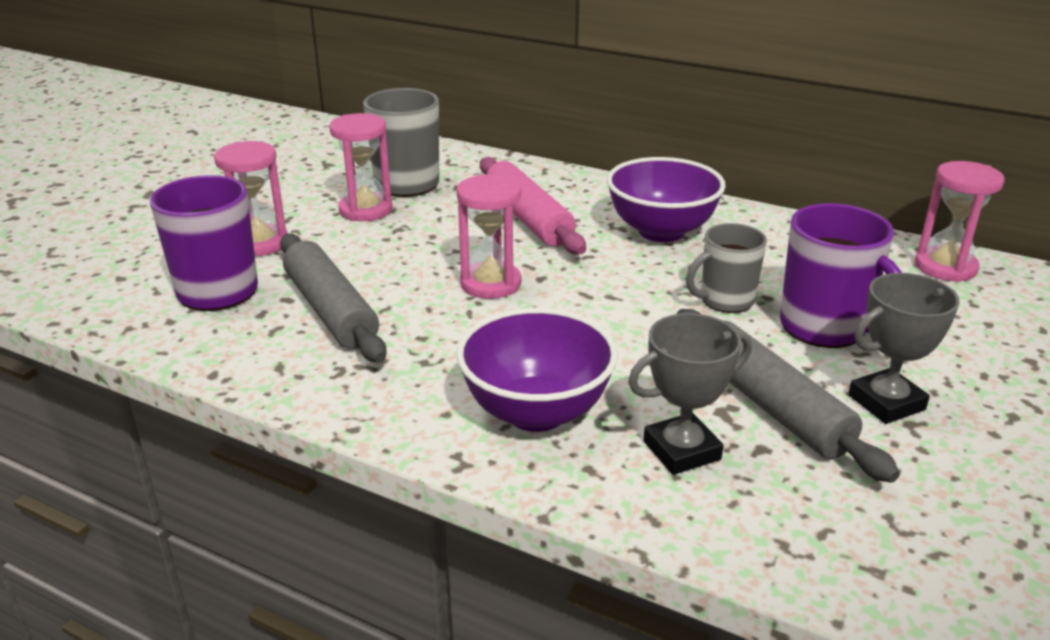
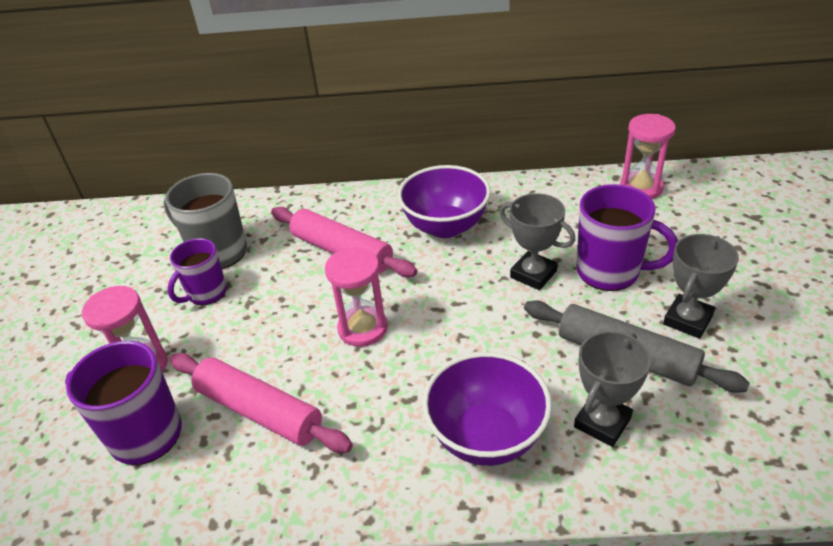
camera: 25 degrees left, 10 degrees up
(330, 310) = (259, 411): grey rolling pin -> pink rolling pin
(365, 210) = (206, 293): pink hourglass -> purple mug
(725, 301) = (533, 274): grey mug -> grey trophy

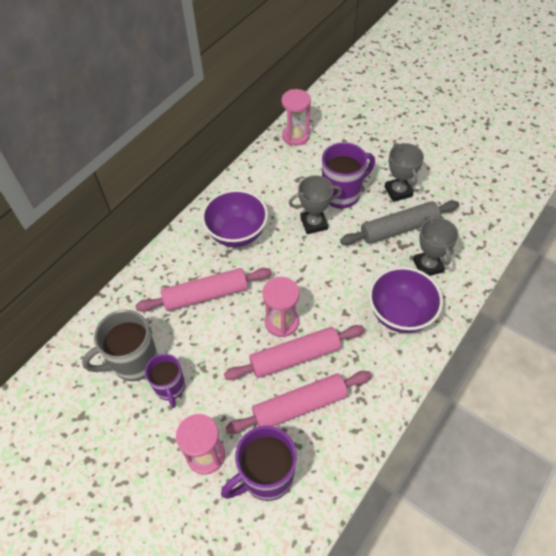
camera: 55 degrees left, 15 degrees up
(324, 368) = (295, 357): none -> pink rolling pin

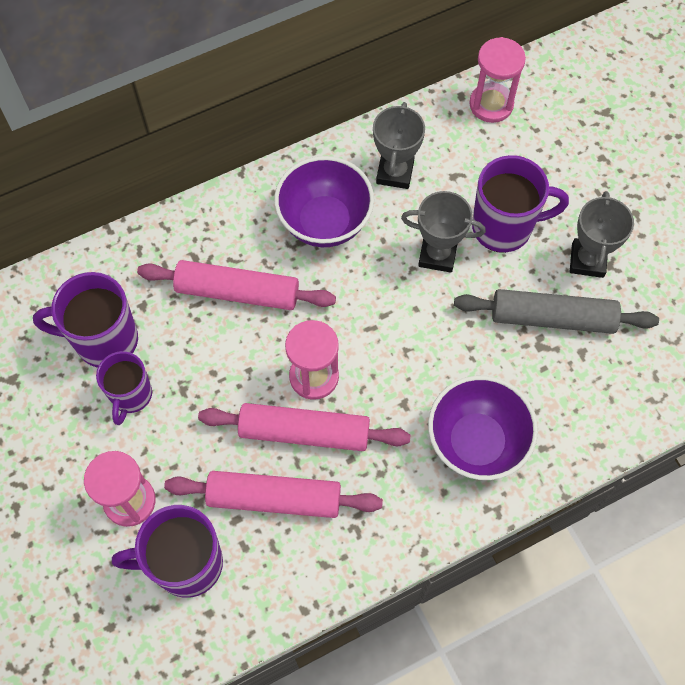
camera: 25 degrees right, 10 degrees up
(134, 362) = (104, 340): grey mug -> purple mug
(427, 266) = (558, 392): grey trophy -> grey trophy (394, 173)

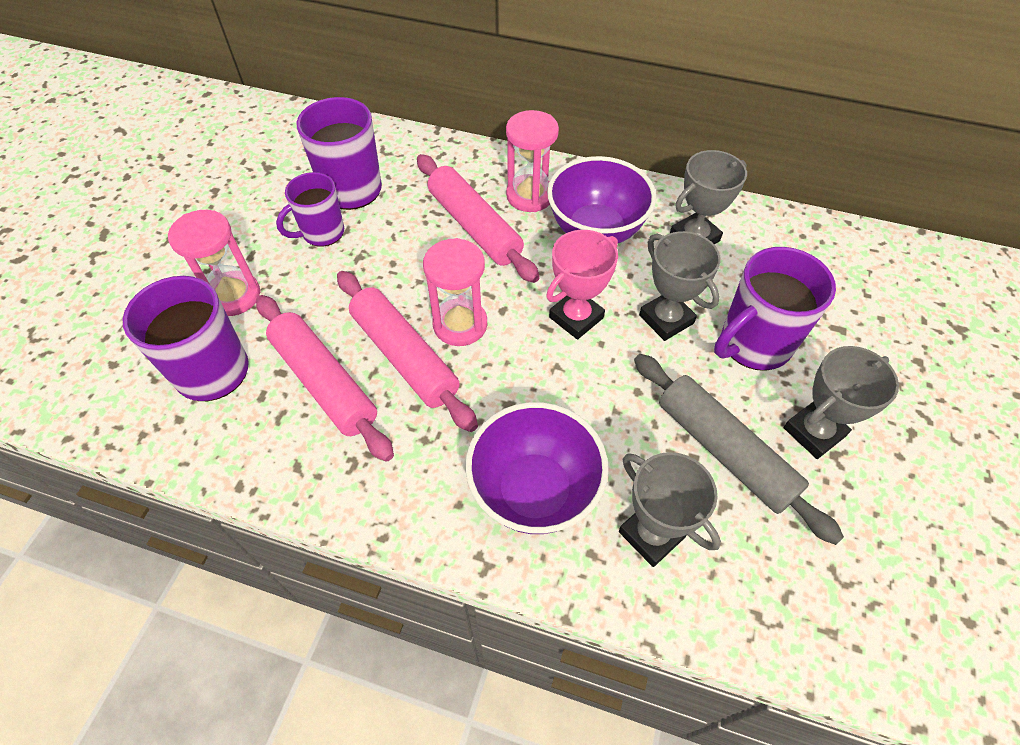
camera: 45 degrees right, 10 degrees down
(381, 304) = (576, 317): none -> pink trophy
(491, 104) = (839, 249): pink hourglass -> pink hourglass (530, 196)
(504, 227) = (753, 344): purple mug -> purple mug turned 105 degrees clockwise
(562, 406) = (651, 534): none -> grey trophy

